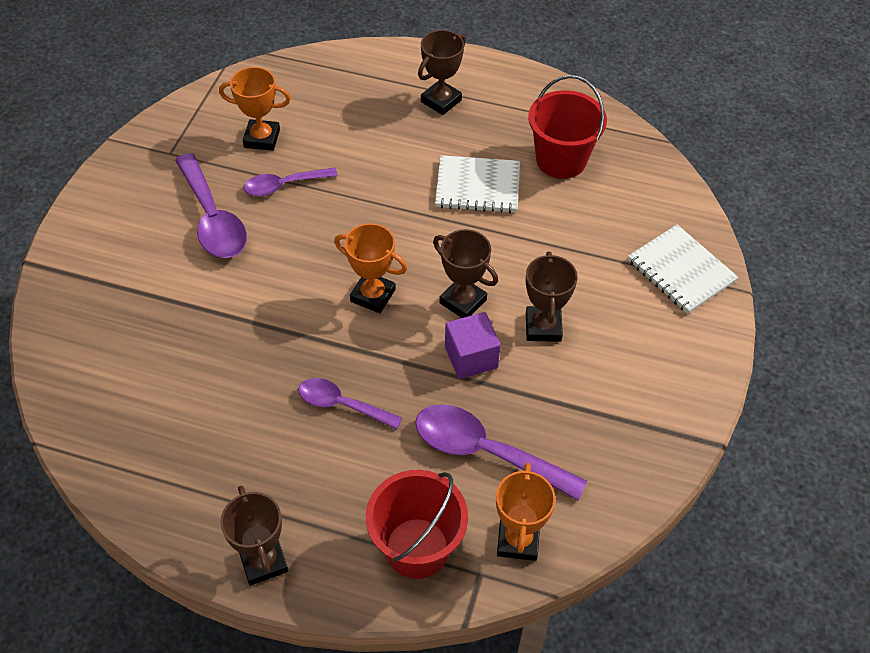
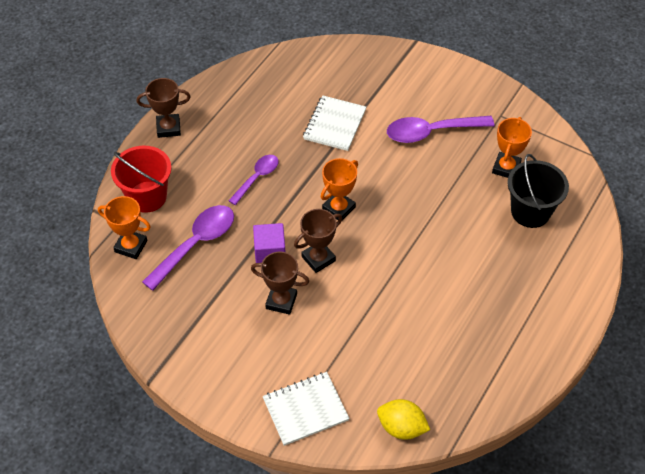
camera: 105 degrees right, 0 degrees up
(284, 185) = (454, 174): purple spoon -> none
(327, 111) = (530, 212): none -> black bucket
(441, 101) = (530, 290): brown trophy -> none
(477, 186) = (427, 293): white notebook -> white notebook (334, 124)
(561, 160) = (444, 359): red bucket -> none
(661, 183) = (401, 427): none -> yellow lemon

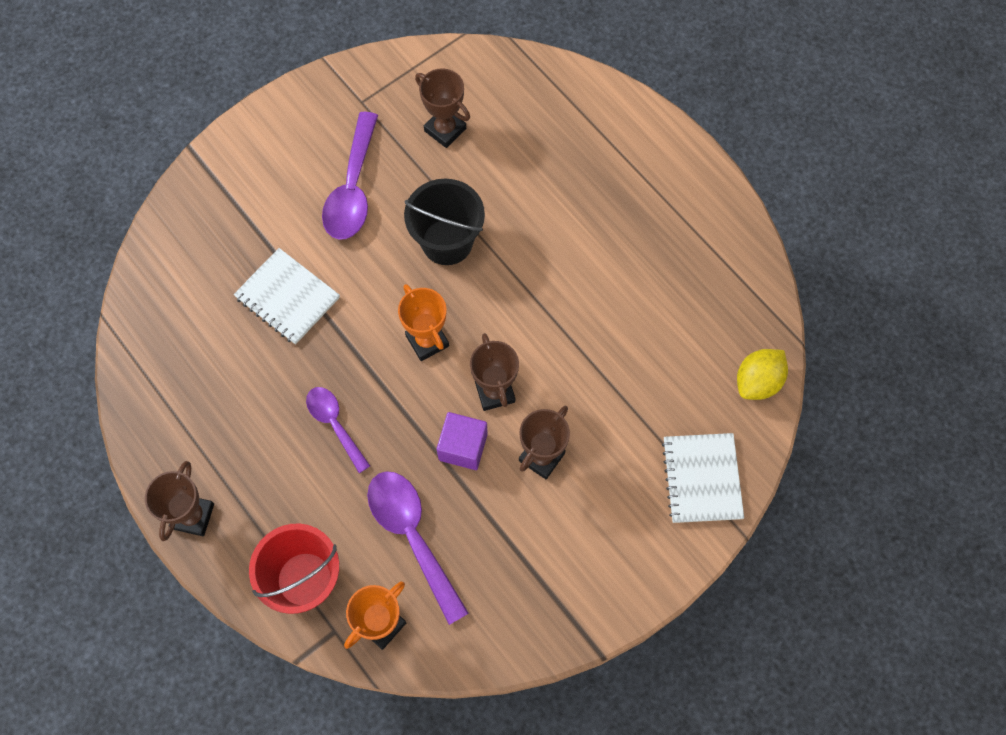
camera: 70 degrees left, 15 degrees up
(506, 168) = (445, 130): orange trophy -> brown trophy
(530, 212) = (519, 131): black bucket -> black bucket (447, 242)

